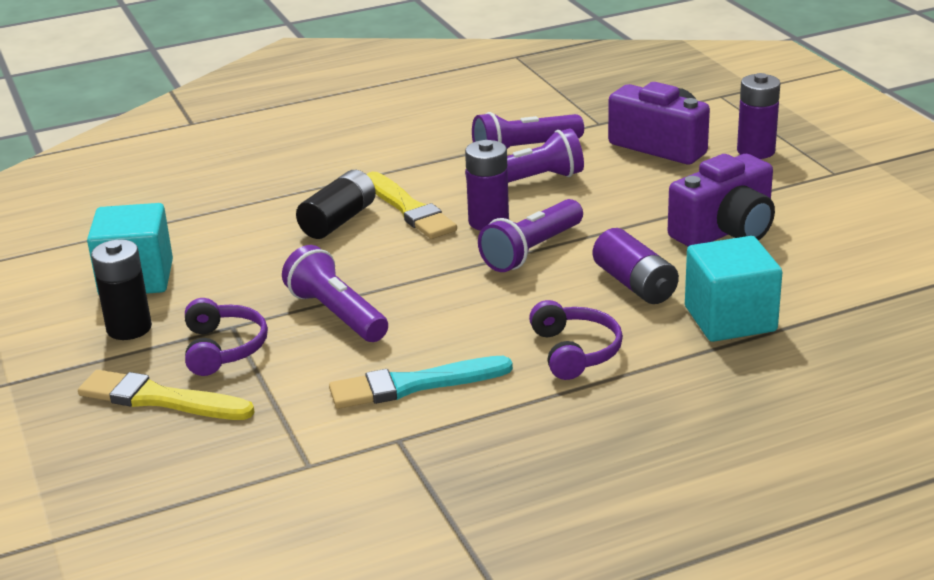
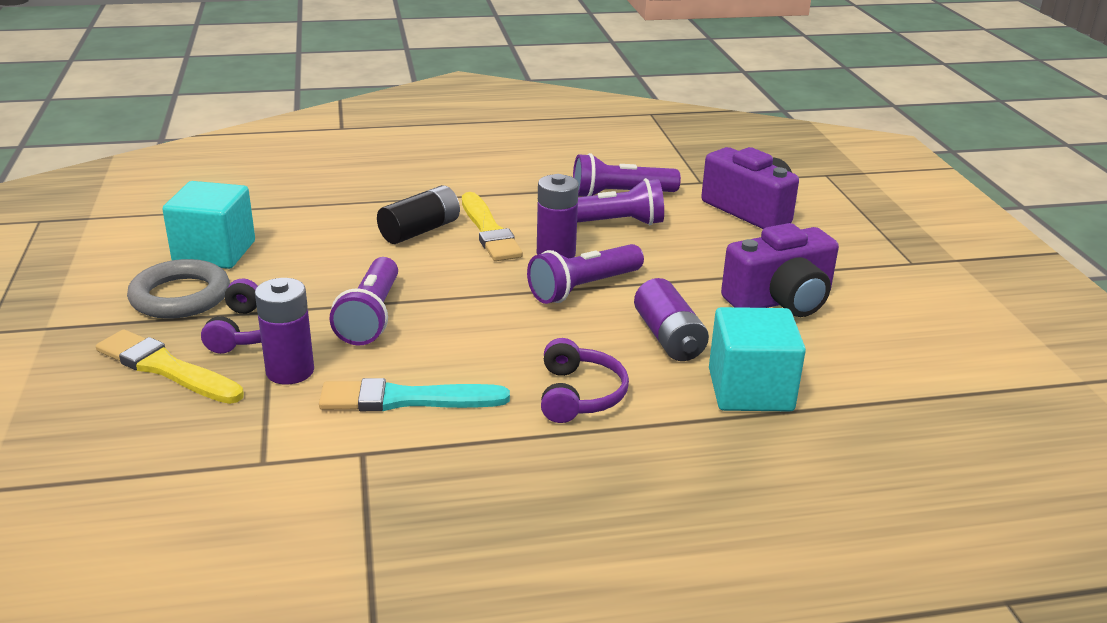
camera: 10 degrees right, 0 degrees up
(129, 328) = (180, 296): black battery -> grey ring
(336, 314) = (371, 316): purple flashlight -> purple flashlight turned 150 degrees counterclockwise
(756, 151) = (840, 229): purple battery -> purple battery (290, 371)

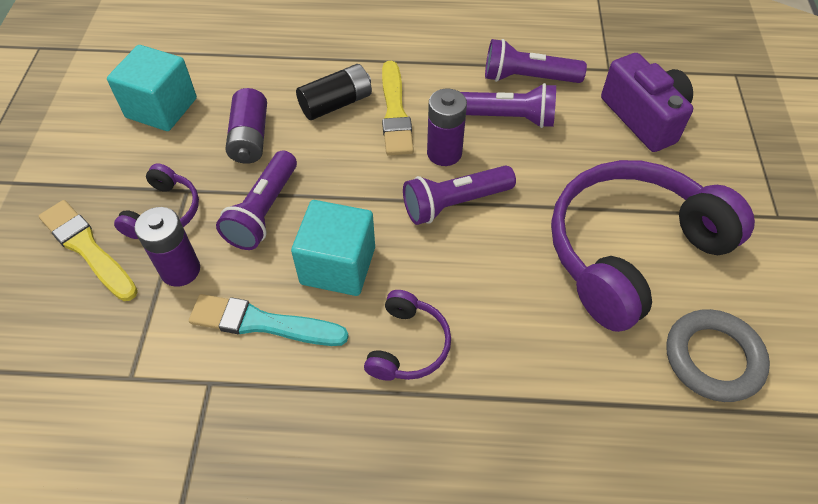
camera: 15 degrees right, 25 degrees up
(180, 296) = (121, 160): grey ring -> grey ring (713, 358)
(669, 338) = (510, 284): purple battery -> purple battery (250, 138)
(750, 390) = (561, 368): turquoise cube -> turquoise cube (338, 265)
(780, 301) = (630, 251): purple camera -> purple headphones

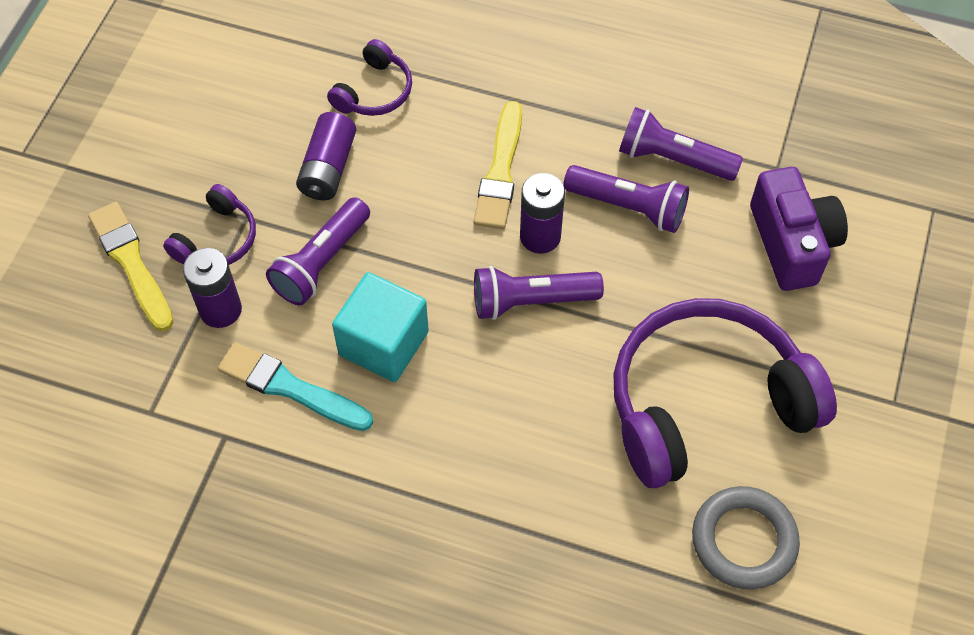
camera: 15 degrees right, 5 degrees up
(161, 108) = (239, 107): turquoise cube -> none
(336, 103) = (436, 144): black battery -> none
(408, 345) = (431, 448): purple headphones -> purple headphones (374, 91)

